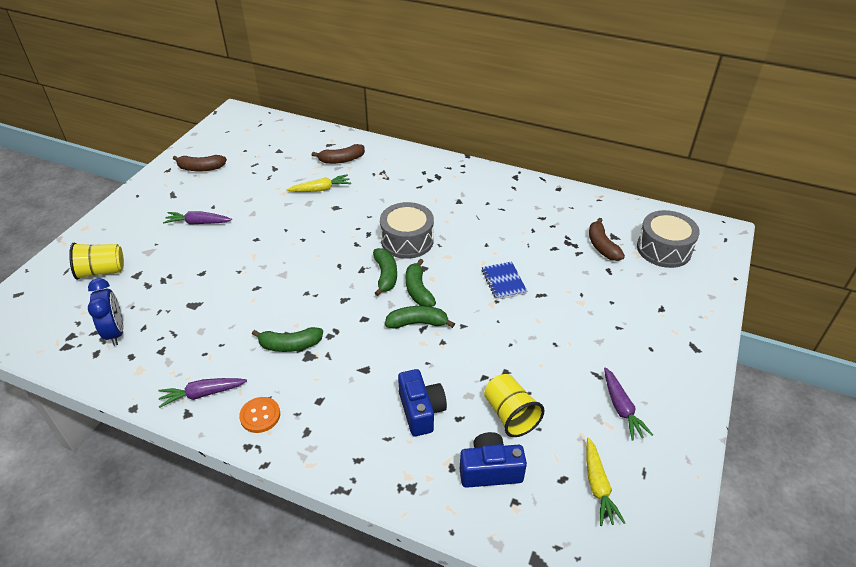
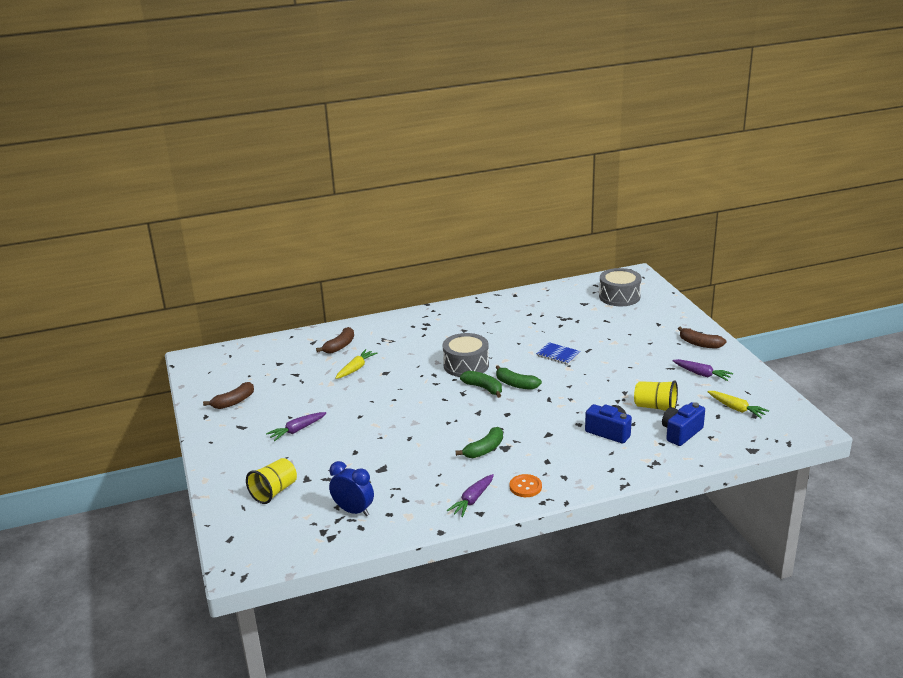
camera: 40 degrees left, 15 degrees down
(417, 323) = (542, 398): green banana -> none
(602, 246) = (585, 311): brown banana -> brown banana (700, 344)

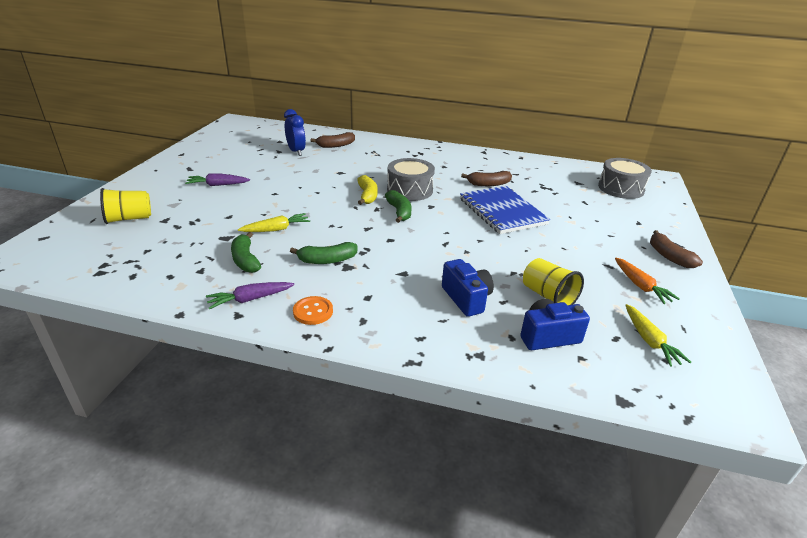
camera: 30 degrees right, 5 degrees up
(234, 402) = (212, 152): brown banana -> brown banana (488, 184)
(353, 511) = (151, 260): blue clock -> blue clock (296, 151)
(356, 369) = (323, 162): yellow carrot -> yellow carrot (276, 229)
(439, 385) = (367, 195): none -> yellow banana
(516, 384) = (431, 220): green banana -> green banana (245, 260)
(558, 355) = (502, 211): blue notebook -> blue notebook, size x1.99
(701, 374) = (640, 286): purple carrot -> orange carrot

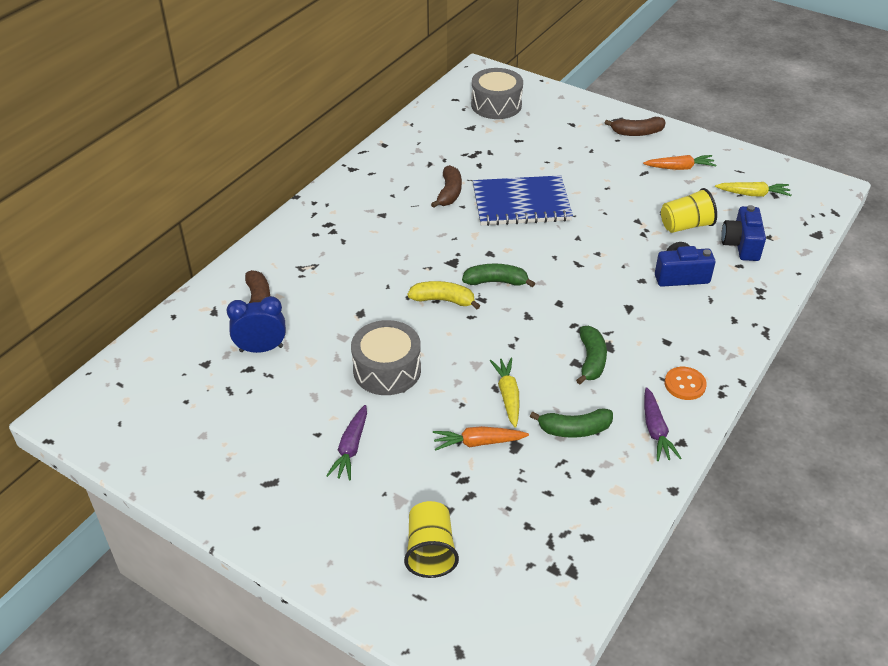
camera: 70 degrees left, 10 degrees up
(227, 223) = (478, 442): none -> orange carrot
(410, 190) = (441, 260): grey drum -> grey drum (387, 370)

